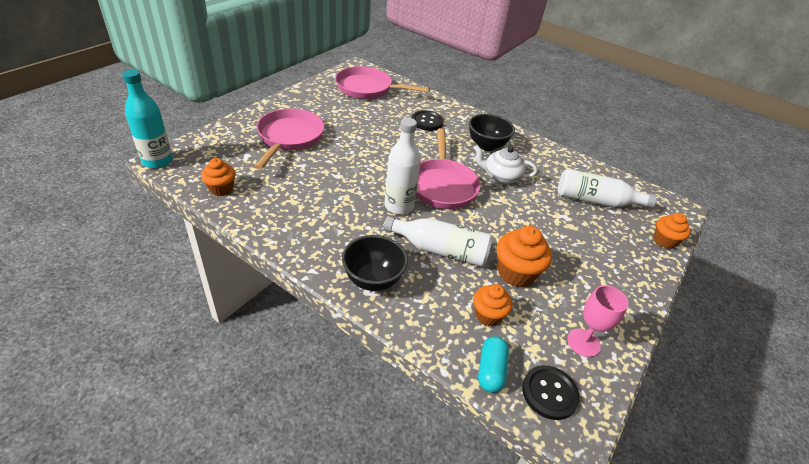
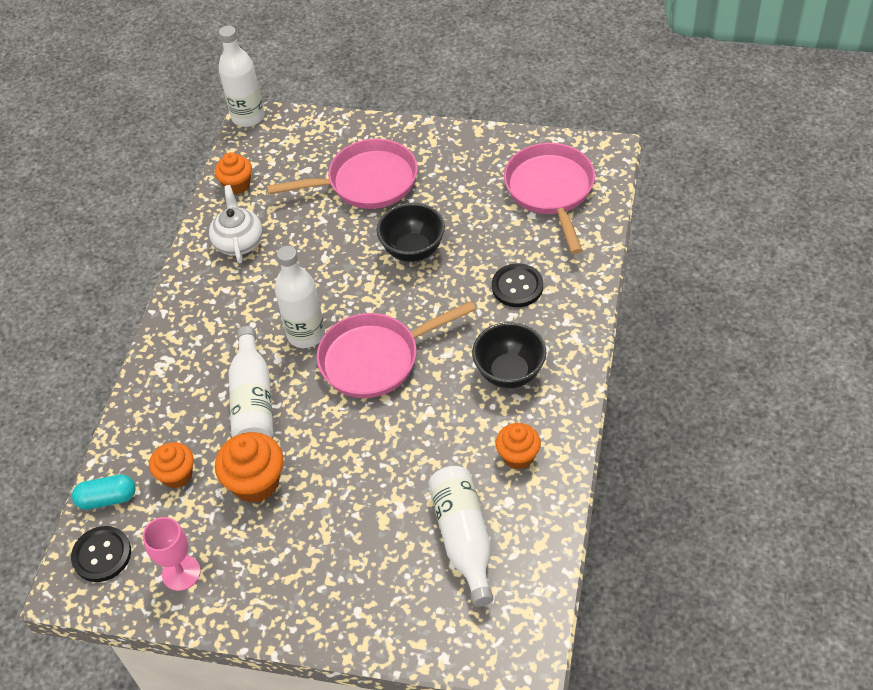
camera: 75 degrees right, 10 degrees up
(157, 161) = (248, 117): turquoise bottle -> white bottle
(373, 280) = (176, 362): black bowl -> black bowl (413, 250)
(501, 177) = (441, 412): white teapot -> white teapot (238, 242)
(664, 241) = (422, 641): orange cupcake -> orange cupcake (518, 456)

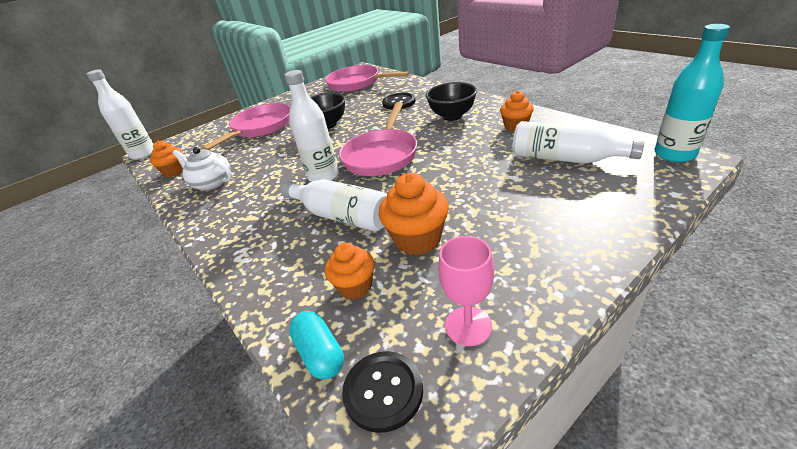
camera: 50 degrees left, 15 degrees down
(107, 499) = (320, 353): turquoise capsule -> turquoise capsule turned 60 degrees counterclockwise
(530, 638) = (674, 154): none -> turquoise bottle

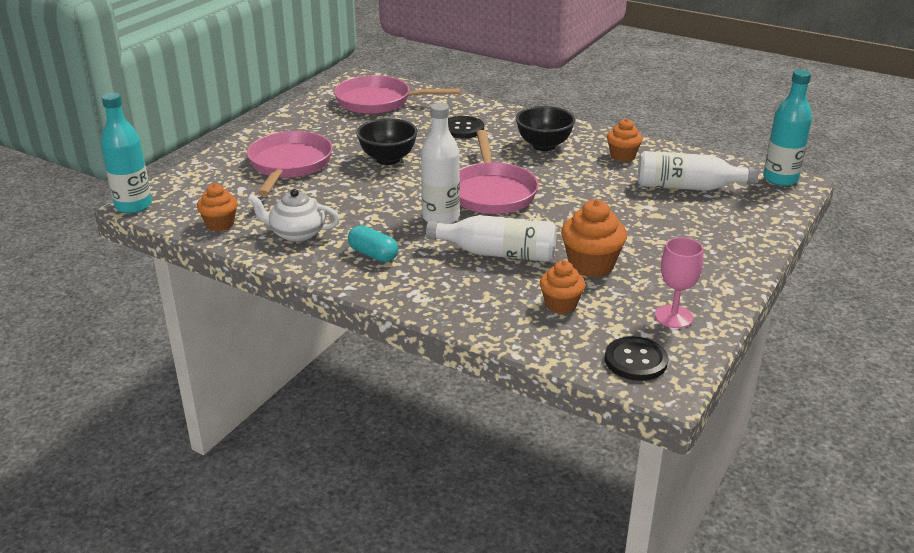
camera: 25 degrees left, 5 degrees down
(143, 154) = (133, 206): white bottle -> turquoise bottle
(320, 353) = (568, 349): turquoise capsule -> turquoise capsule (373, 254)

